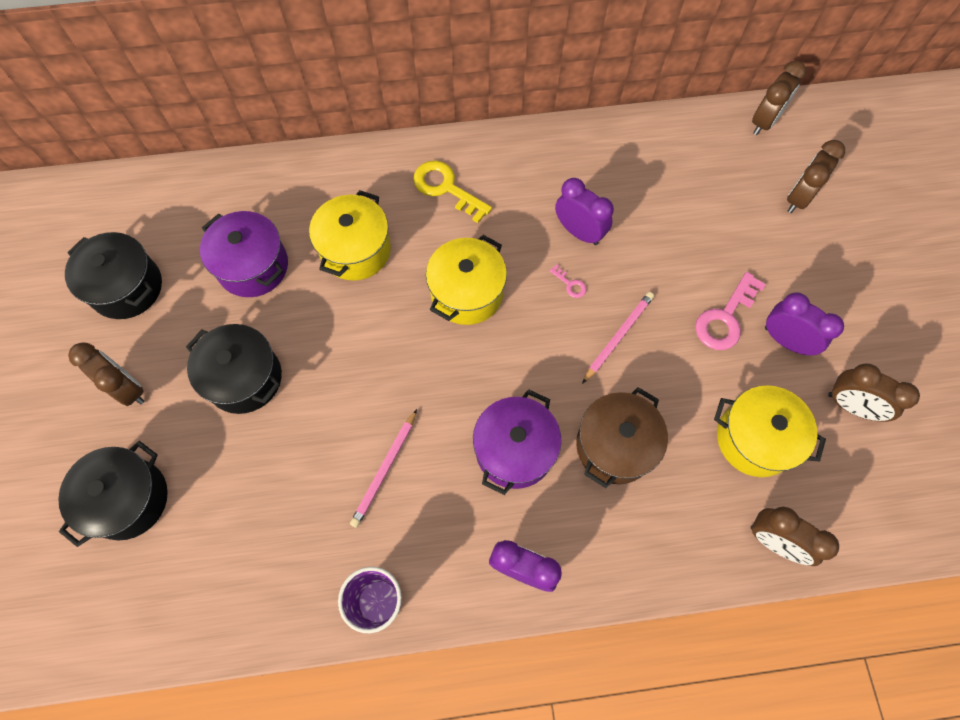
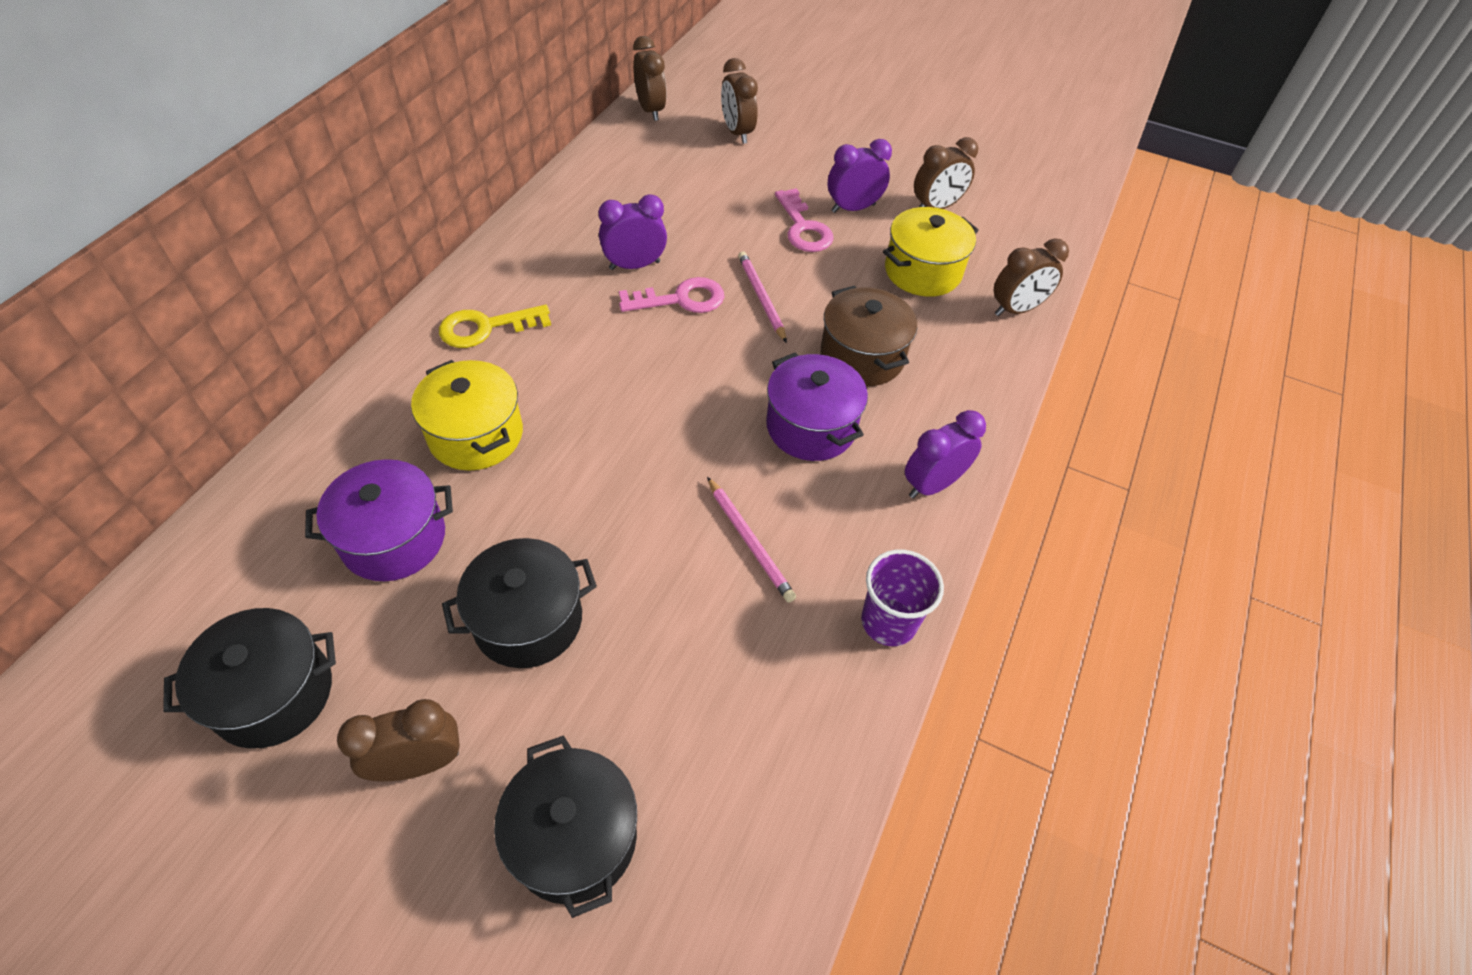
camera: 60 degrees left, 15 degrees down
(467, 293) = (617, 374): yellow pot -> none
(570, 284) = (680, 299): pink key -> pink key, size x2.17

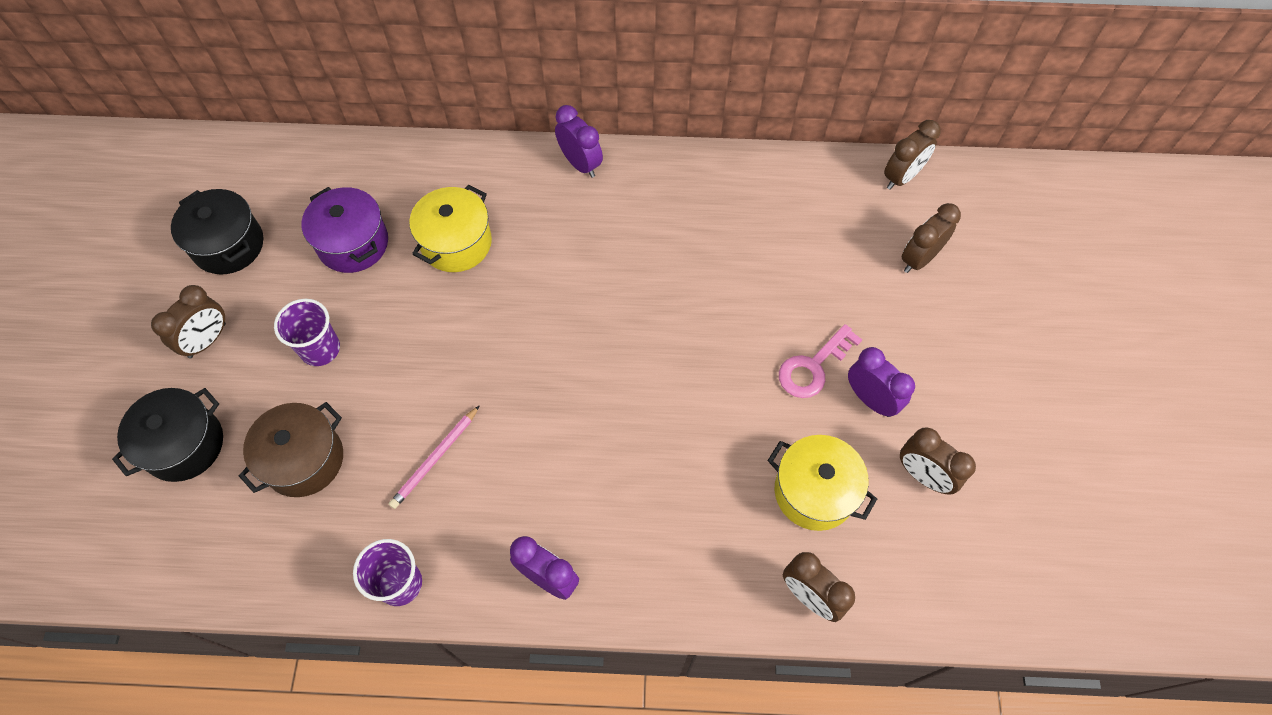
camera: 70 degrees right, 10 degrees up
(419, 763) = (207, 340): brown clock -> brown clock turned 75 degrees clockwise
(486, 327) = (560, 196): yellow key -> none
(528, 620) = (320, 349): black pot -> purple cup
(634, 265) = (683, 259): purple clock -> purple clock (580, 164)
(680, 299) = (662, 309): pink key -> none
(761, 298) = (698, 368): pink pencil -> none
(811, 427) = (567, 461): purple pot -> none
(862, 356) = (669, 474): brown pot -> brown pot (304, 460)

